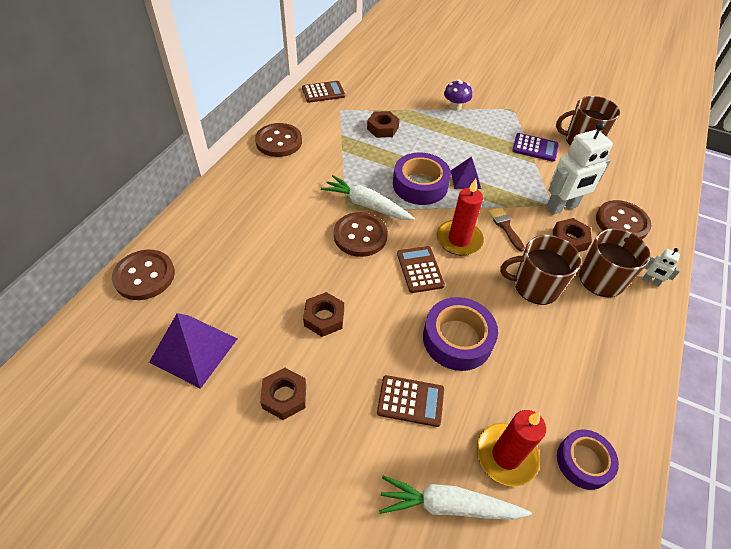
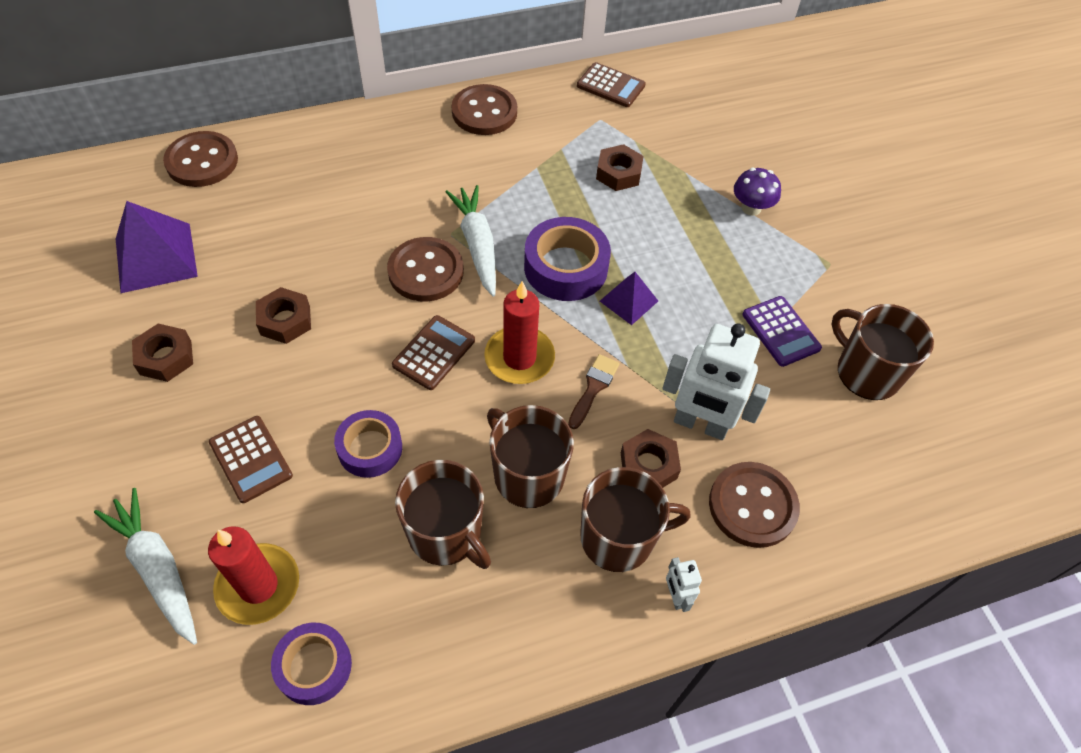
camera: 45 degrees right, 5 degrees up
(457, 339) = (370, 448): purple tape -> purple tape, size x0.66
(543, 343) = (446, 533): none -> brown mug

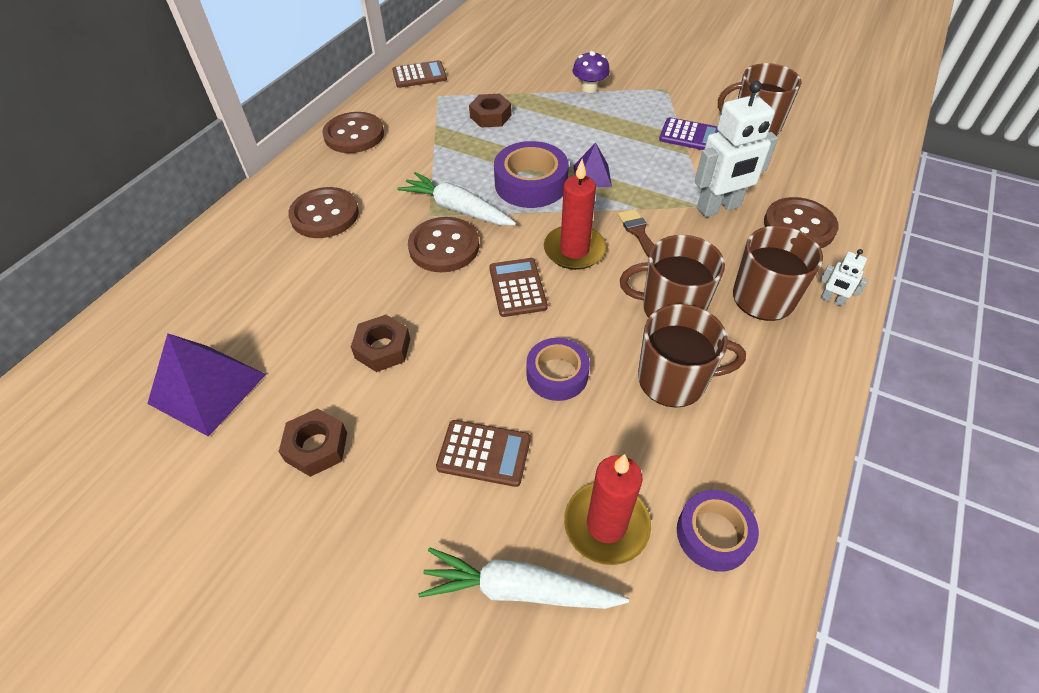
camera: 40 degrees left, 5 degrees down
(202, 161) = (159, 298): brown button -> brown button (324, 215)
(648, 465) = (724, 248): brown nut -> none

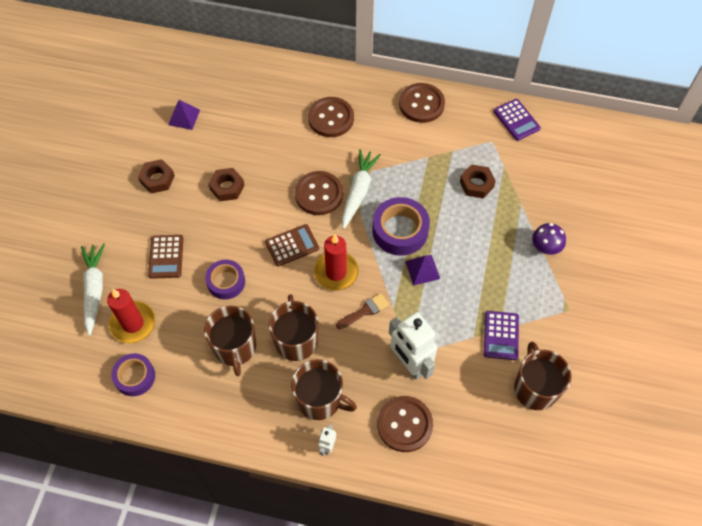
camera: 75 degrees right, 10 degrees up
(207, 388) = (184, 117): purple pyramid -> purple pyramid, size x0.58
(419, 75) = (516, 120): brown calculator -> purple calculator

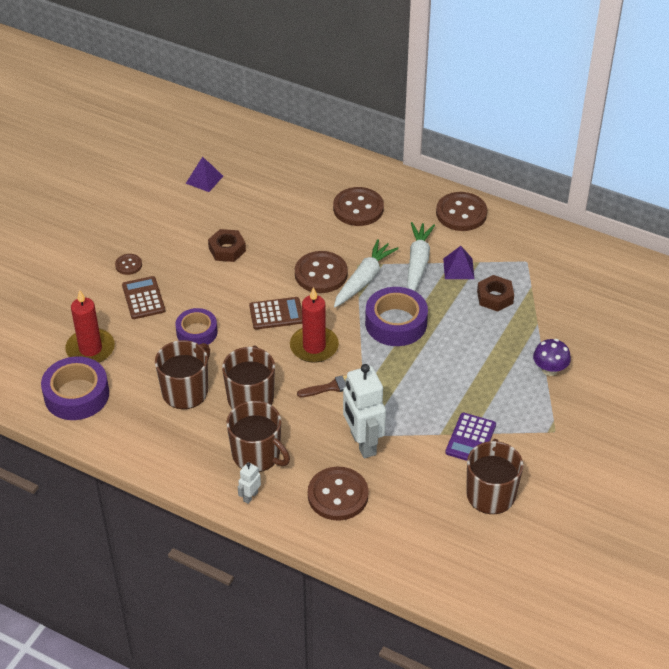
camera: 15 degrees right, 15 degrees down
(94, 290) = (62, 312): white carrot -> white carrot (418, 263)
(135, 377) = (76, 395): purple tape -> purple tape, size x1.52
(141, 224) = (128, 265): none -> brown button
(157, 179) = (158, 229): brown nut -> none
(166, 257) = (143, 298): brown calculator -> brown calculator turned 150 degrees clockwise
(235, 347) = (186, 391): brown mug -> brown mug turned 150 degrees counterclockwise
(422, 270) = (407, 363): purple pyramid -> purple pyramid (458, 268)
(516, 120) = (561, 247): purple calculator -> none

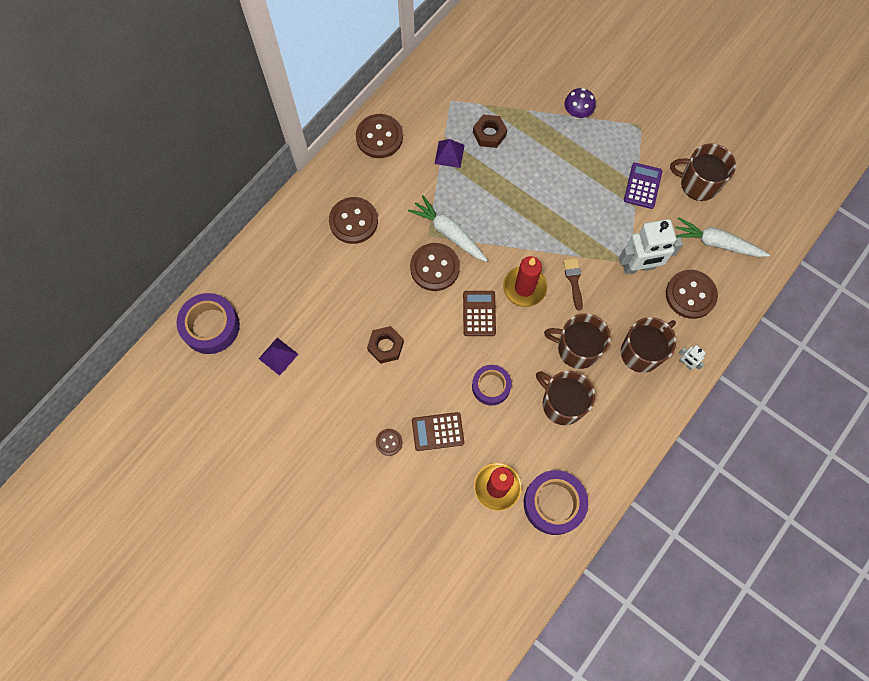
camera: 80 degrees left, 25 degrees up
(396, 323) = (507, 216): purple tape -> purple tape (211, 326)
(418, 263) = (436, 185): white carrot -> white carrot (716, 243)
(470, 439) = (642, 186): purple calculator -> purple calculator turned 105 degrees counterclockwise

